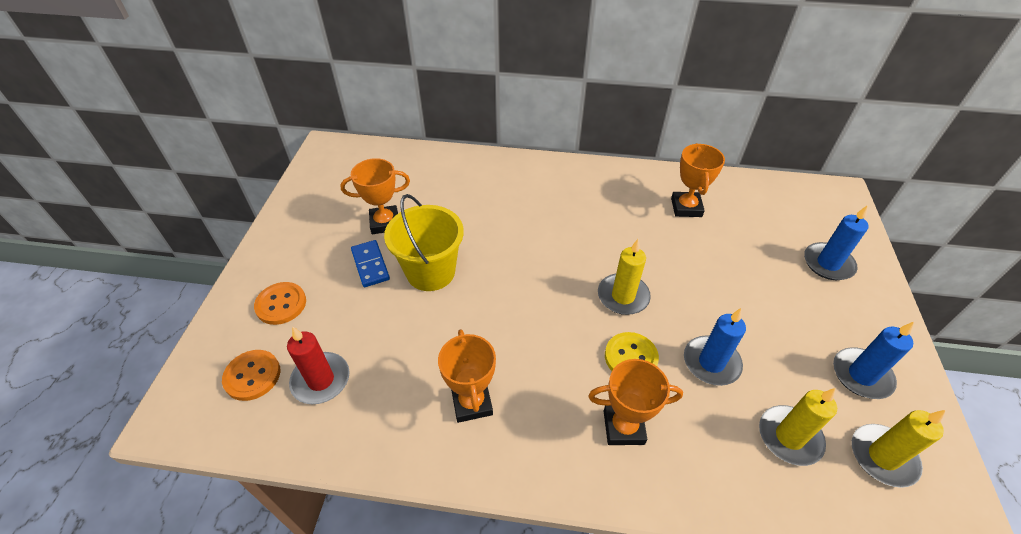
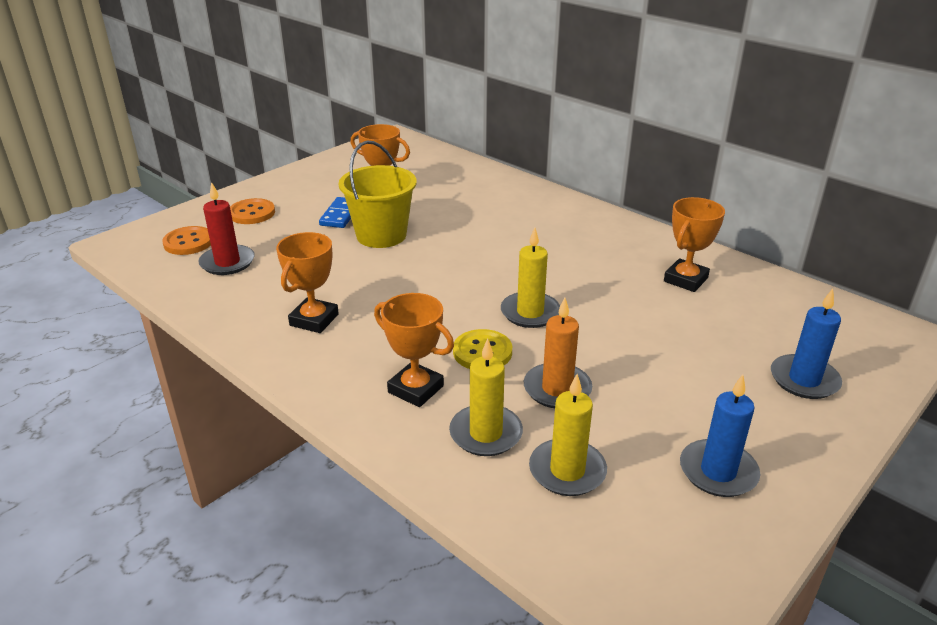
camera: 35 degrees right, 15 degrees down
(711, 362) = (557, 389): blue candle -> orange candle
(882, 457) = (653, 534): yellow candle -> yellow candle (486, 433)

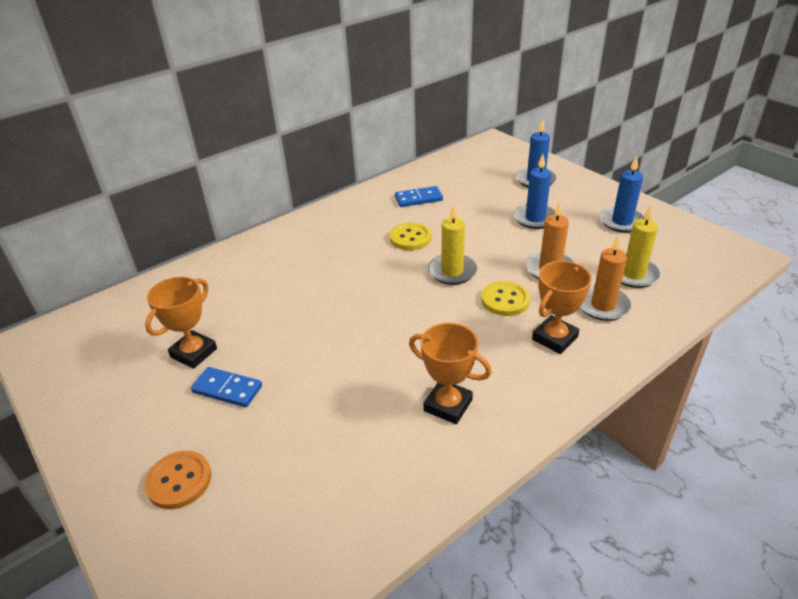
camera: 80 degrees left, 5 degrees up
(188, 242) = (236, 550): orange button -> none
(227, 262) = (308, 495): red candle -> none
(381, 235) = (291, 355): yellow bucket -> none
(486, 433) = (603, 305): yellow candle -> orange candle
(590, 280) = (410, 238): none -> yellow button
(683, 378) = (535, 218): none -> blue candle
(685, 280) = (418, 198): orange trophy -> blue domino

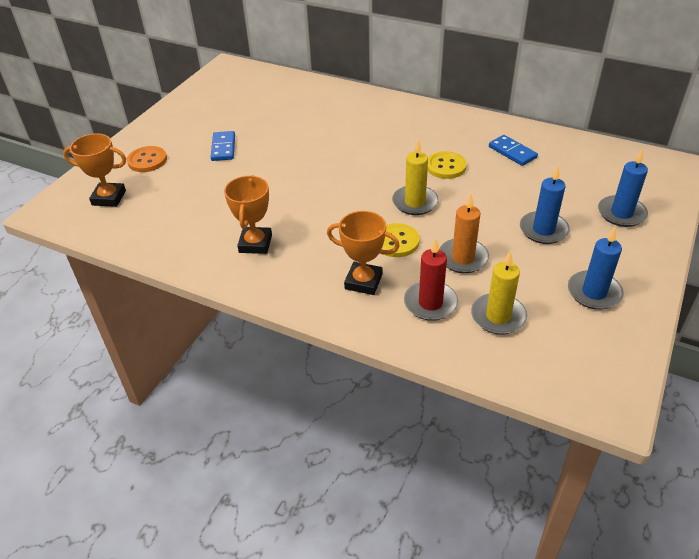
camera: 65 degrees right, 5 degrees up
(194, 353) = (248, 123): orange trophy -> orange trophy (109, 198)
(603, 305) = (430, 303): orange candle -> red candle

